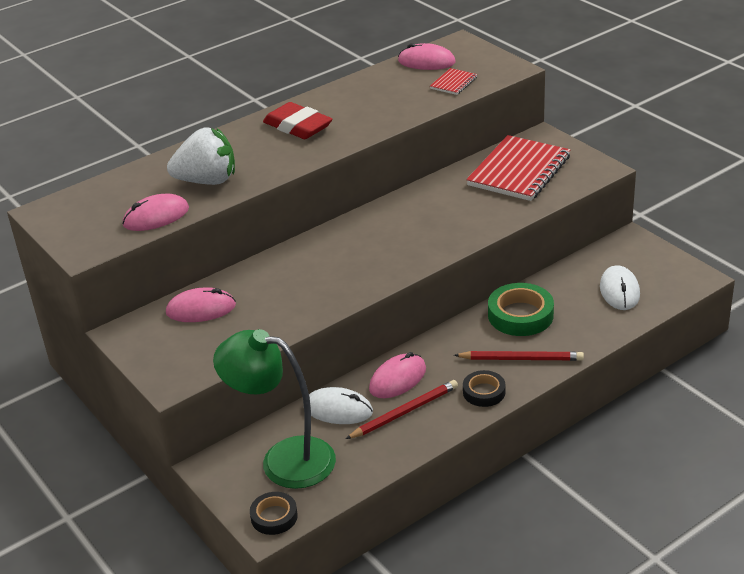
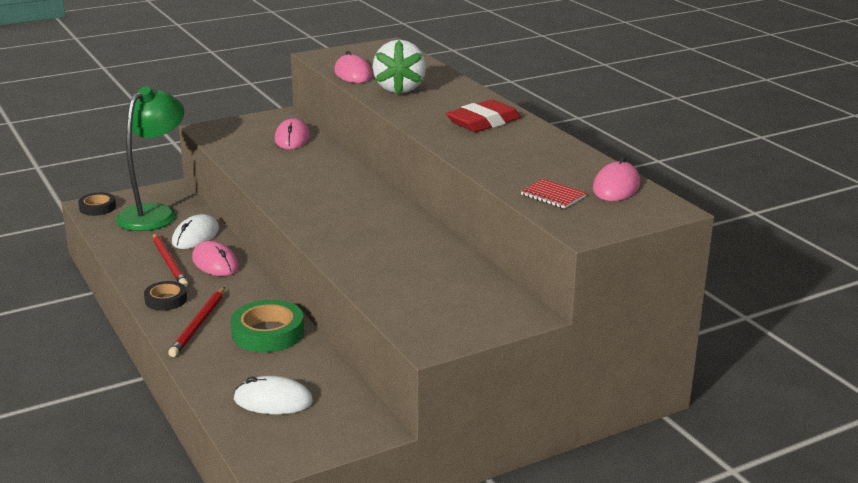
camera: 95 degrees right, 10 degrees down
(519, 171) = (448, 290): red notebook -> none

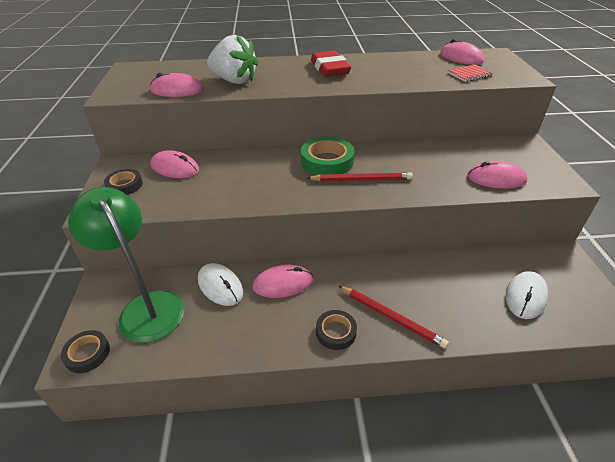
camera: 65 degrees left, 15 degrees up
(169, 262) = (261, 315): red pencil -> red pencil (361, 179)
(249, 128) = (124, 185): none -> black tape
(268, 333) = (420, 277): green tape -> green tape (327, 161)
(403, 297) = (496, 178): none -> pink mouse

